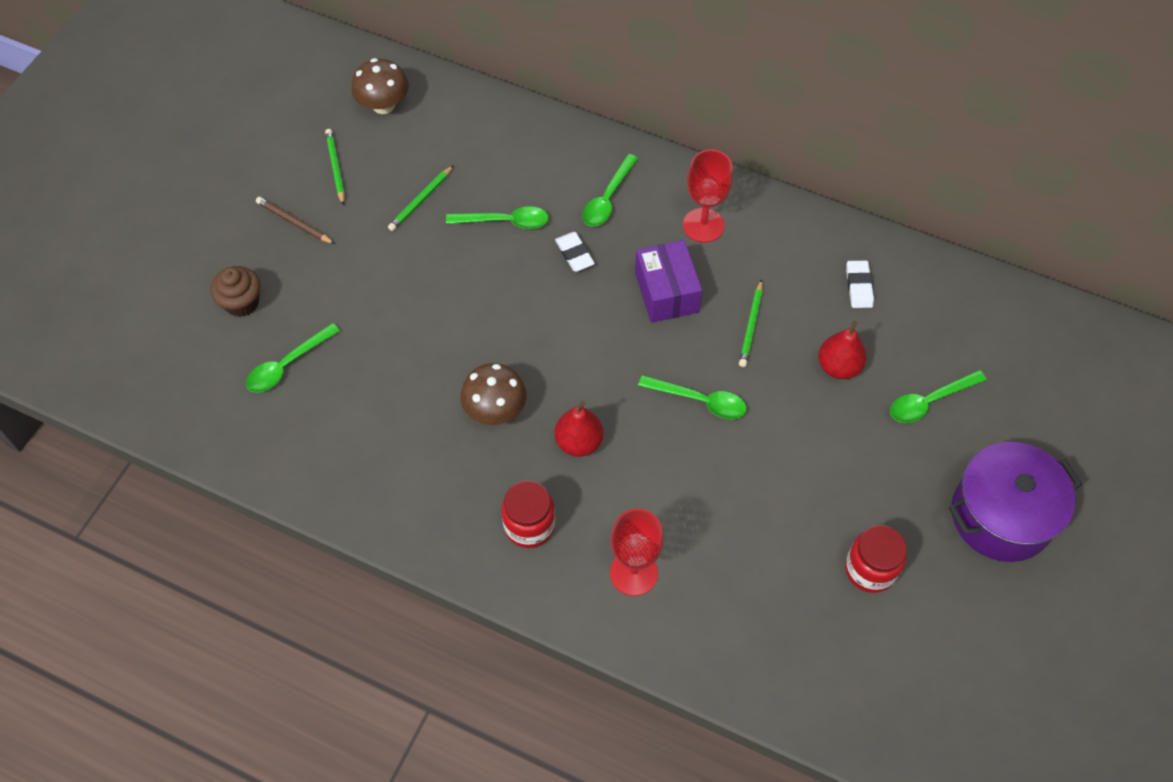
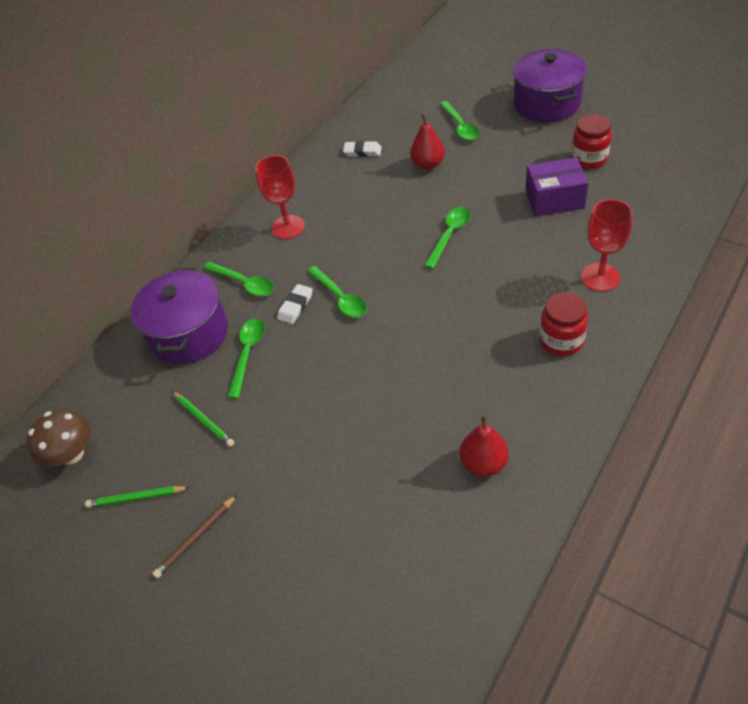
camera: 75 degrees left, 10 degrees down
(242, 303) = (289, 590): brown cupcake -> none
(287, 365) = (377, 539): green spoon -> green spoon (340, 298)
(495, 410) = (447, 363): brown mushroom -> none
(532, 163) = (189, 334): none -> purple pot
(574, 254) = (295, 306): white eraser -> white eraser turned 45 degrees counterclockwise
(579, 442) = (482, 307): red pear -> red pear (483, 463)
(666, 292) = (347, 250): purple box -> purple box (554, 199)
(751, 326) = (386, 205): green pencil -> none

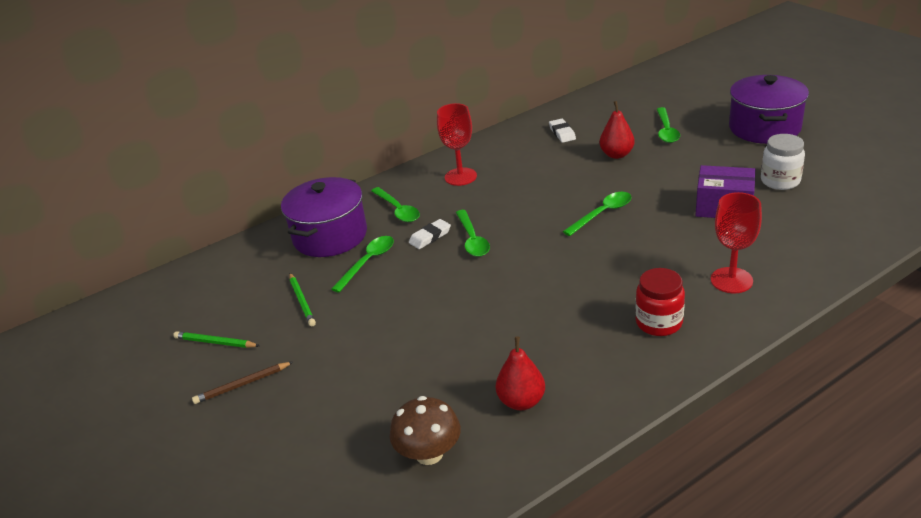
camera: 20 degrees right, 15 degrees down
(72, 454) = (187, 298): brown mushroom -> brown mushroom (429, 453)
(362, 151) = (562, 133): white eraser -> white eraser turned 45 degrees clockwise
(588, 159) = (780, 181): red jar -> white jar

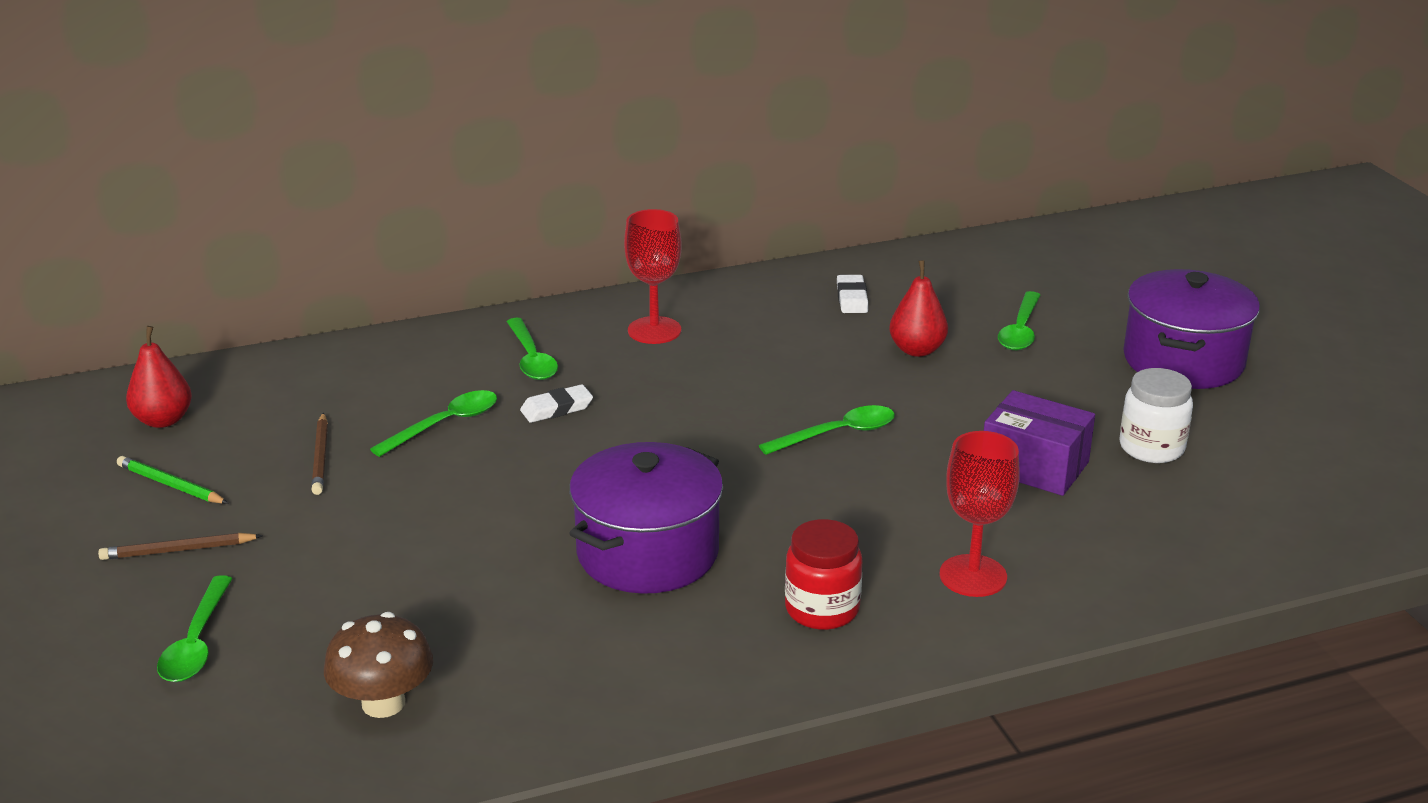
camera: 10 degrees right, 5 degrees down
(302, 301) = (321, 457): green pencil -> brown pencil
(330, 236) = (411, 374): purple pot -> purple pot (647, 553)
(472, 239) = (617, 427): green spoon -> green spoon (196, 642)
(521, 401) = (553, 667): red pear -> red pear (163, 420)

